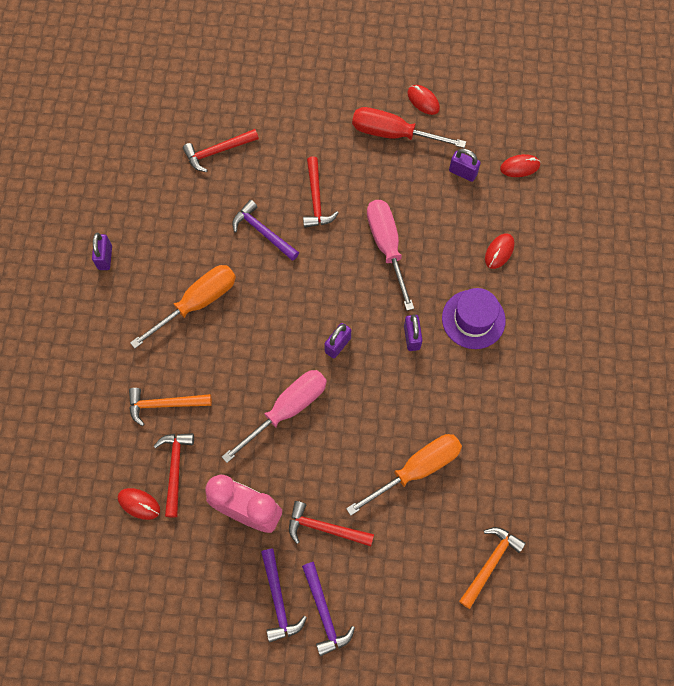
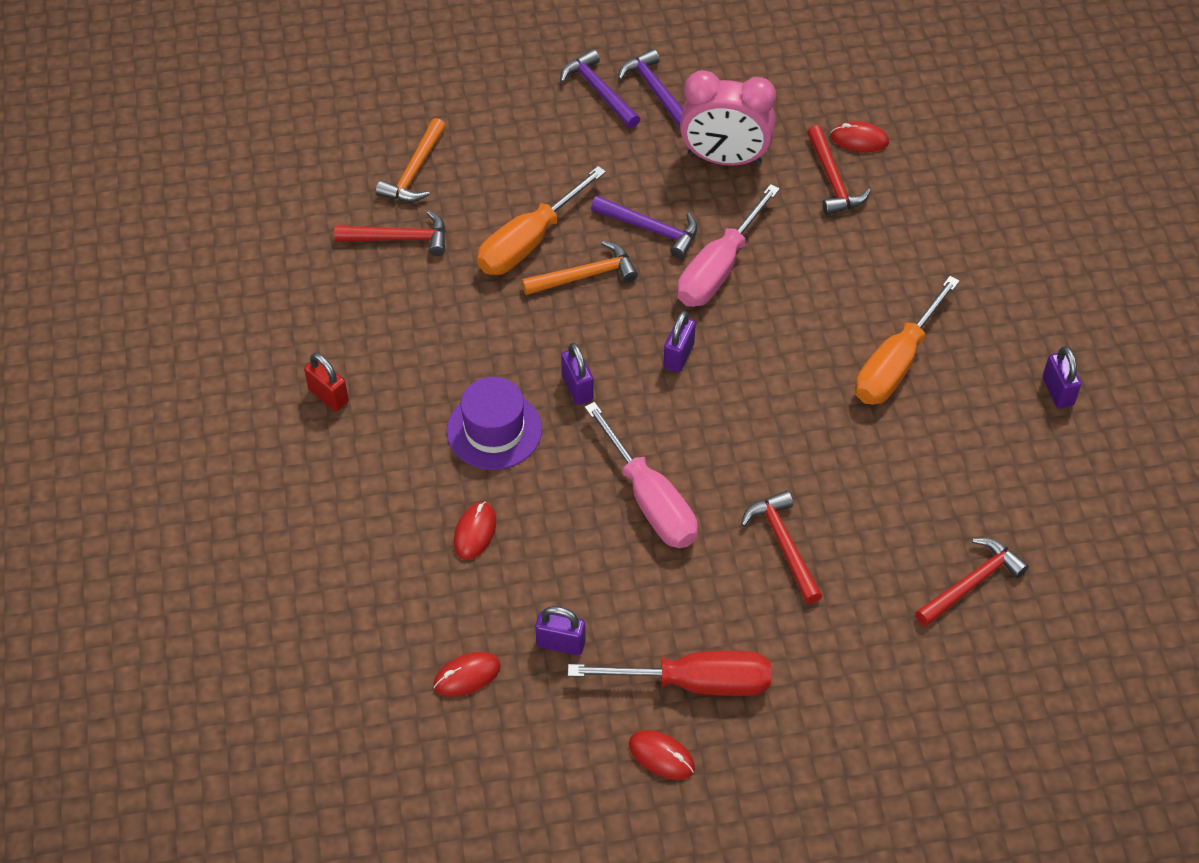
camera: 165 degrees right, 15 degrees down
(164, 404) = (880, 241): orange hammer -> orange hammer (585, 276)
(263, 232) = (845, 478): purple hammer -> purple hammer (651, 229)
(324, 528) = (626, 163): red hammer -> red hammer (399, 239)
(579, 373) = (328, 396): none -> red padlock

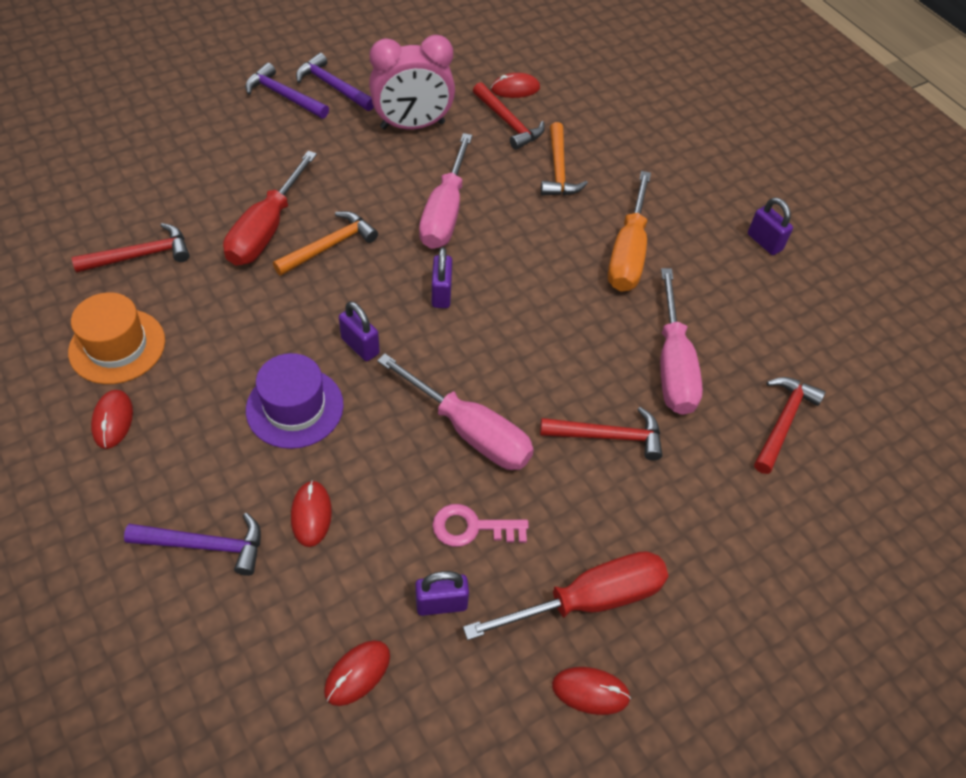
camera: 25 degrees left, 0 degrees up
(328, 396) = (113, 420): red padlock -> red mouse
(352, 326) = (117, 346): none -> orange hat
(414, 171) = (137, 194): orange hammer -> orange hammer (558, 170)
(529, 241) = (267, 229): orange screwdriver -> red screwdriver
(615, 588) = (472, 527): none -> pink key
(651, 229) = (373, 194): purple hammer -> purple hammer (205, 545)
(783, 544) = (608, 436): red hammer -> red hammer turned 135 degrees clockwise
(885, 493) = (673, 364): none -> pink screwdriver

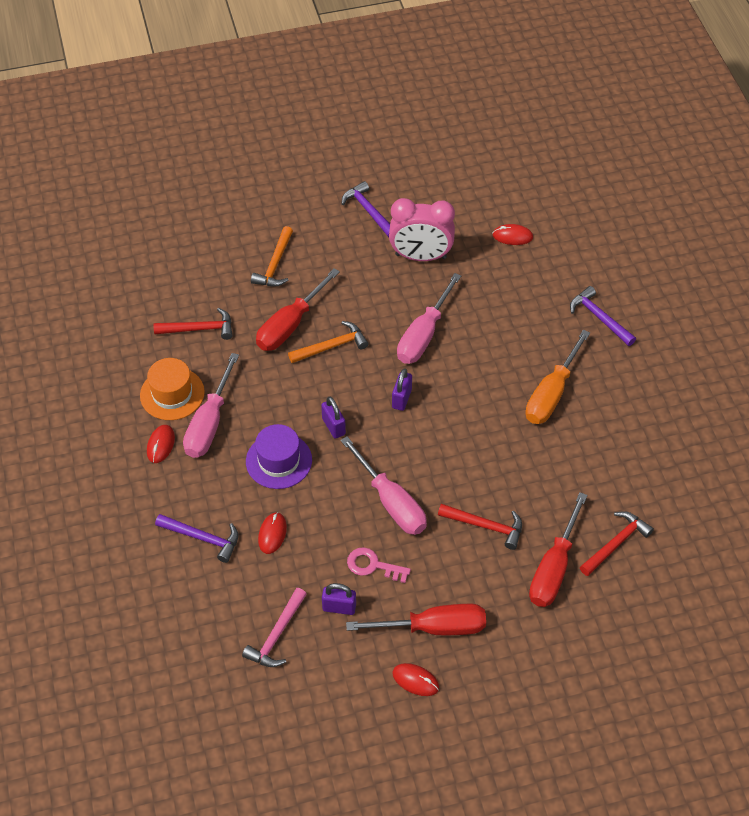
camera: 20 degrees right, 0 degrees up
(284, 96) = (329, 213): purple hammer -> purple hammer (599, 317)
(357, 673) = (276, 635): red mouse -> pink hammer
(508, 123) = (497, 267): red hammer -> none
(558, 170) = (522, 314): orange hammer -> orange hammer (275, 264)
(673, 364) = (552, 485): pink screwdriver -> pink screwdriver (209, 423)
(718, 472) = (554, 567): none -> red screwdriver
(764, 242) = (663, 405): purple padlock -> none

